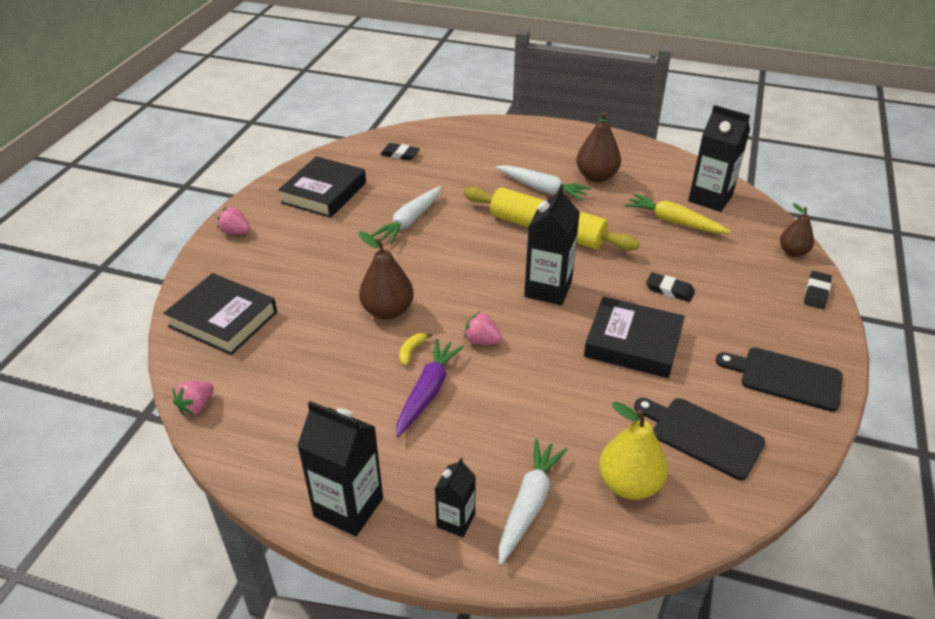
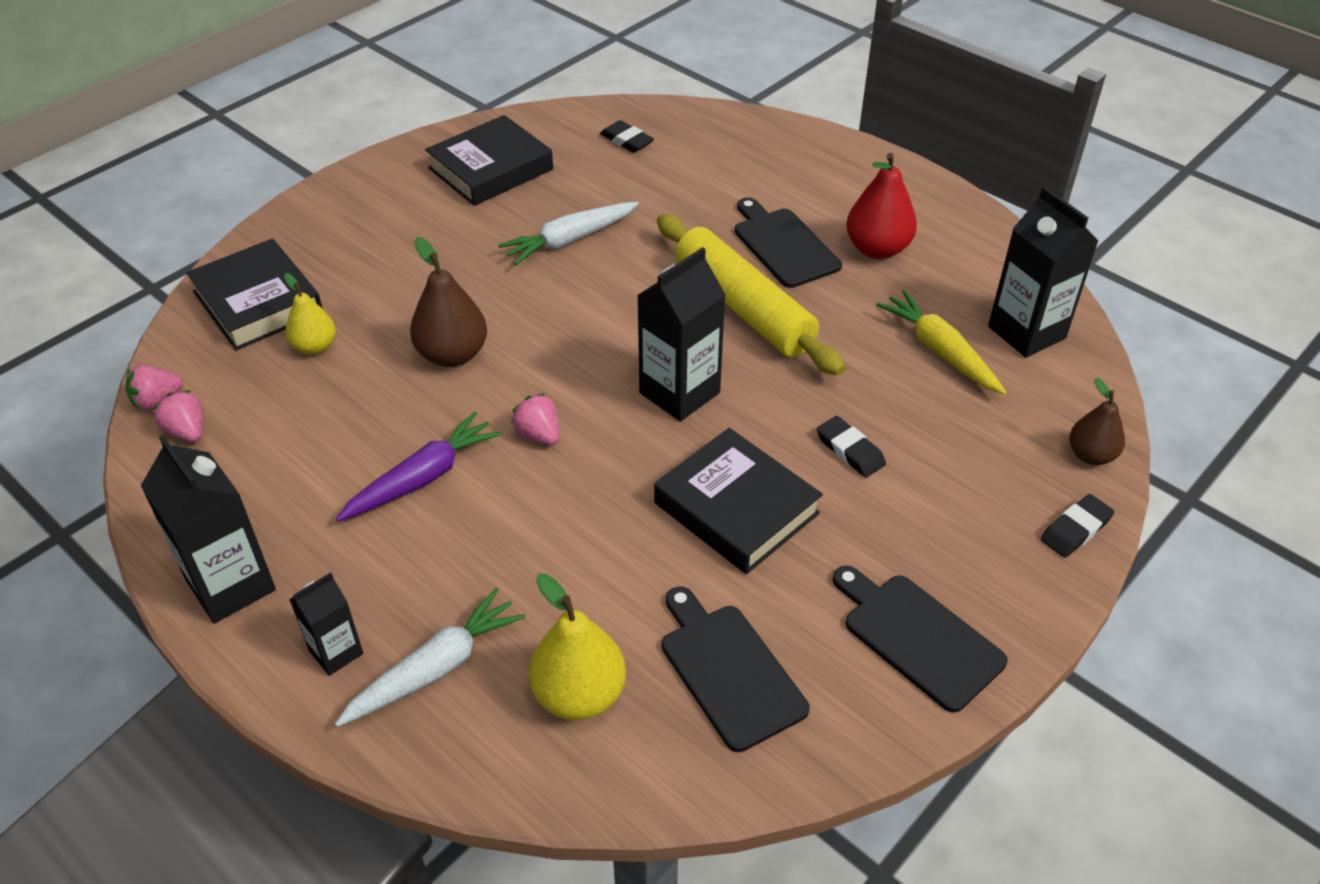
camera: 25 degrees right, 5 degrees up
(235, 232) = (349, 192): pink strawberry -> pink strawberry (187, 431)
(288, 335) = (315, 347): none -> yellow pear
(411, 351) = (442, 418): yellow banana -> none
(542, 189) = (783, 245): white carrot -> black cutting board
(596, 176) = (877, 249): brown pear -> red pear

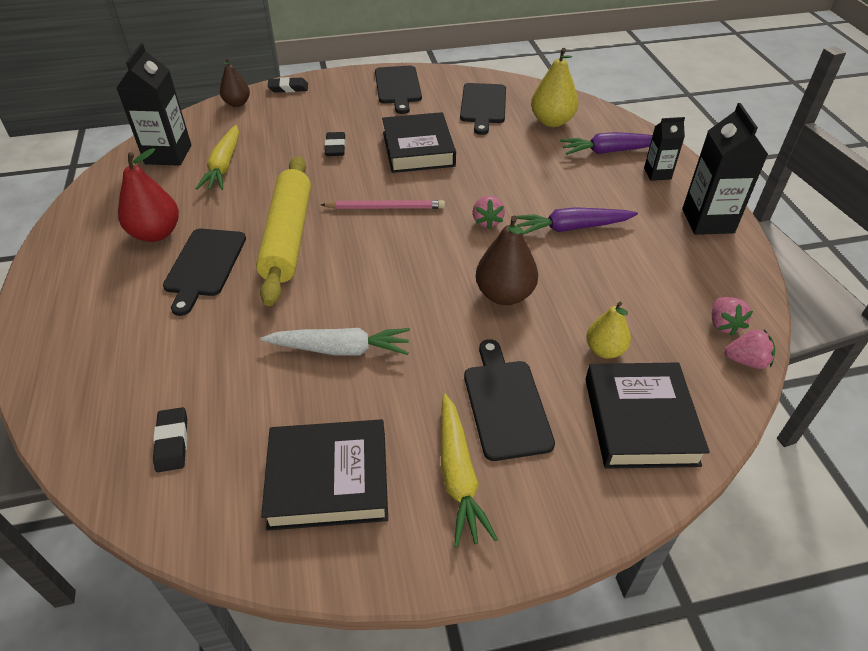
camera: 145 degrees left, 0 degrees up
(387, 264) = (505, 404): none -> black cutting board
(395, 208) = (458, 475): none -> yellow carrot
(435, 668) = (611, 151): white carrot -> purple carrot
(679, 393) = (386, 207): black carton -> pink pencil

